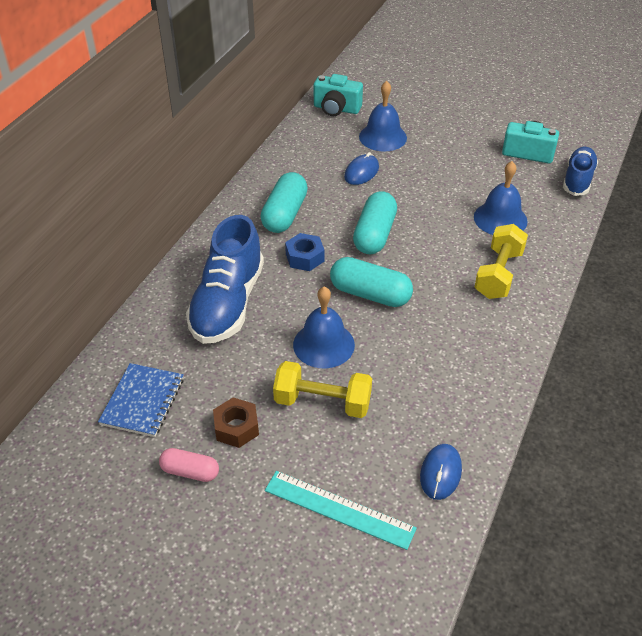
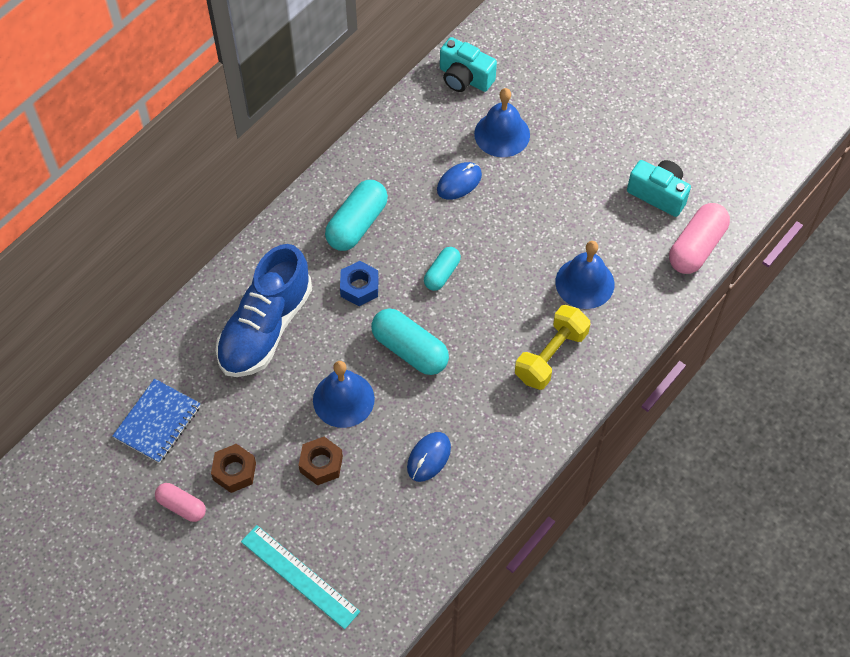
camera: 15 degrees right, 15 degrees up
(322, 402) = (321, 464): yellow dumbbell -> brown nut
(374, 234) = (442, 274): turquoise capsule -> turquoise capsule, size x0.60
(440, 473) = (402, 564): blue mouse -> blue mouse (429, 457)
(578, 180) = (696, 247): blue shoe -> pink capsule

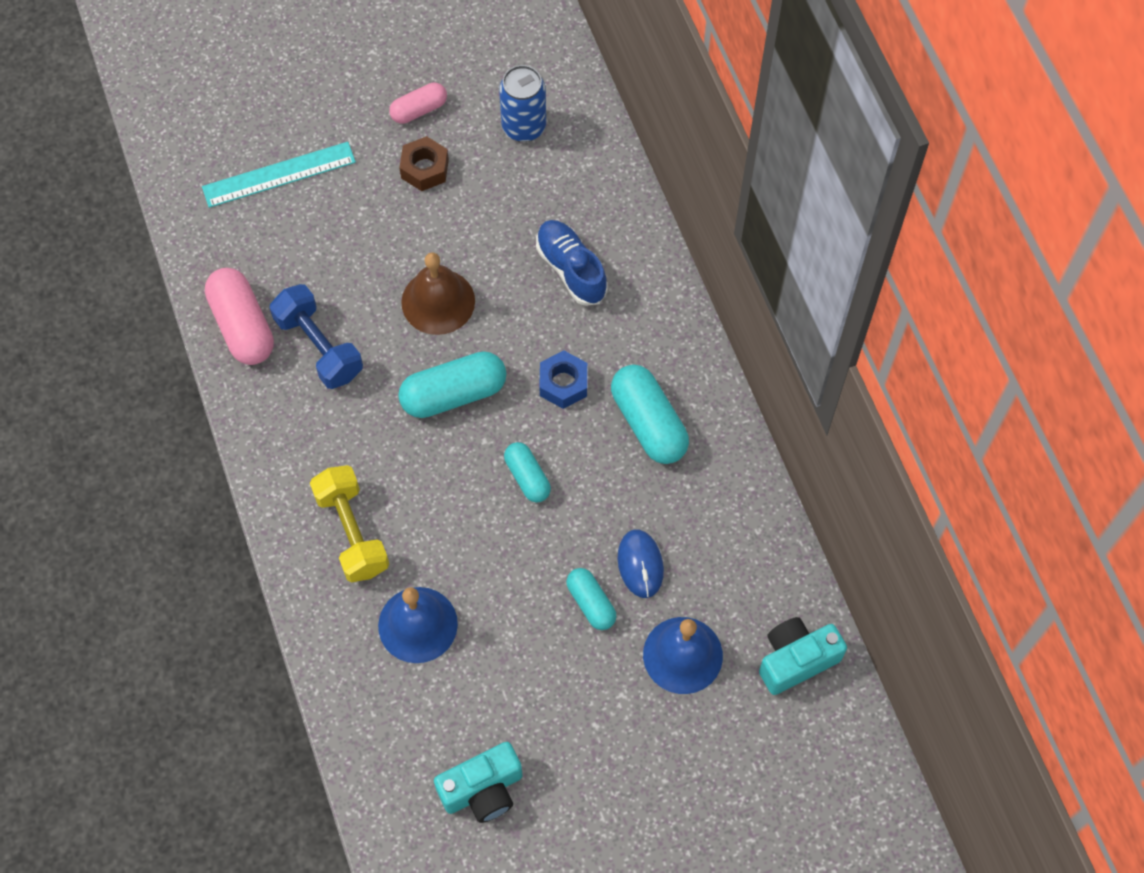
camera: 120 degrees right, 5 degrees up
(157, 422) = (524, 127): blue notebook -> blue can
(265, 328) = (571, 269): blue shoe -> blue shoe, size x0.61
(321, 464) = (380, 246): brown nut -> none
(343, 399) = (438, 301): blue bell -> brown bell
(429, 457) = (319, 347): blue mouse -> blue dumbbell
(503, 196) = (591, 603): none -> turquoise capsule
(696, 247) = (382, 785): pink capsule -> pink capsule (242, 326)

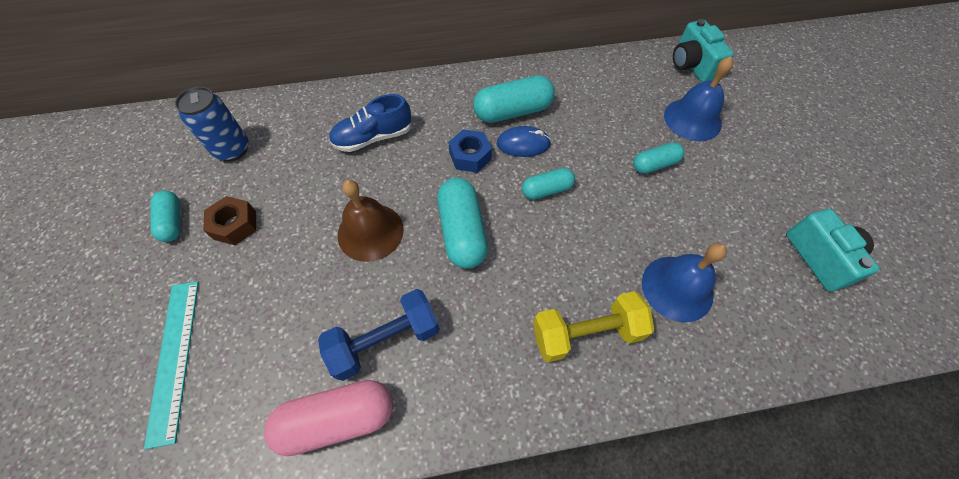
camera: 80 degrees left, 5 degrees down
(419, 110) = (173, 222): pink capsule -> turquoise capsule
(640, 564) = (624, 132): blue mouse -> blue mouse (523, 144)

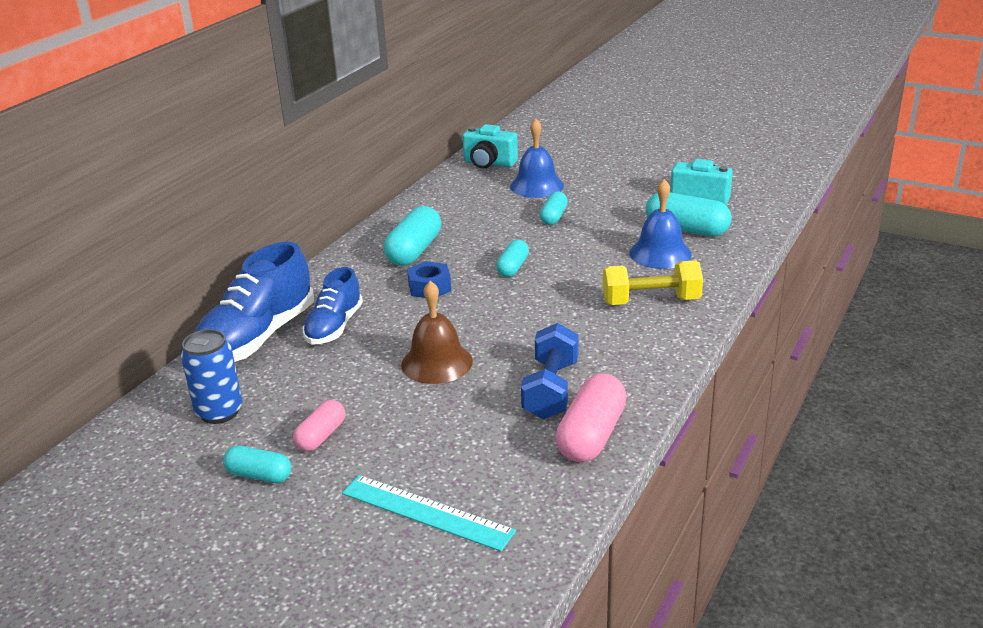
camera: 50 degrees left, 30 degrees down
(235, 225) = (321, 436): brown nut -> pink capsule
(329, 107) = (257, 338): none -> blue shoe
(462, 231) = (498, 319): turquoise capsule -> turquoise capsule (686, 229)
(523, 144) = (454, 260): blue mouse -> none
(586, 333) = (651, 301): yellow dumbbell -> yellow dumbbell turned 60 degrees clockwise

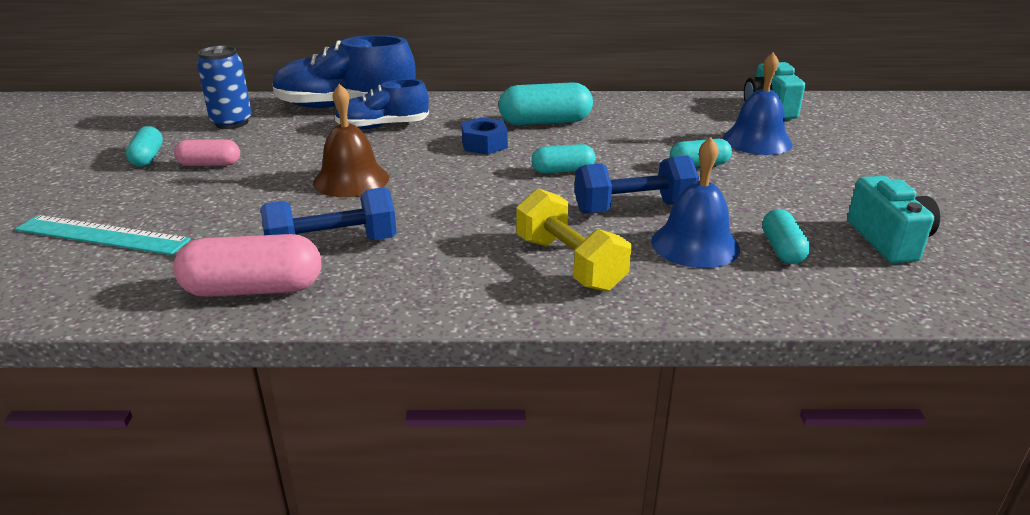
camera: 60 degrees right, 0 degrees up
(426, 512) = (102, 235): turquoise ruler -> turquoise ruler turned 75 degrees counterclockwise
(595, 258) = (633, 208): none -> blue dumbbell
(686, 229) = (782, 249): turquoise capsule -> turquoise capsule, size x0.60

